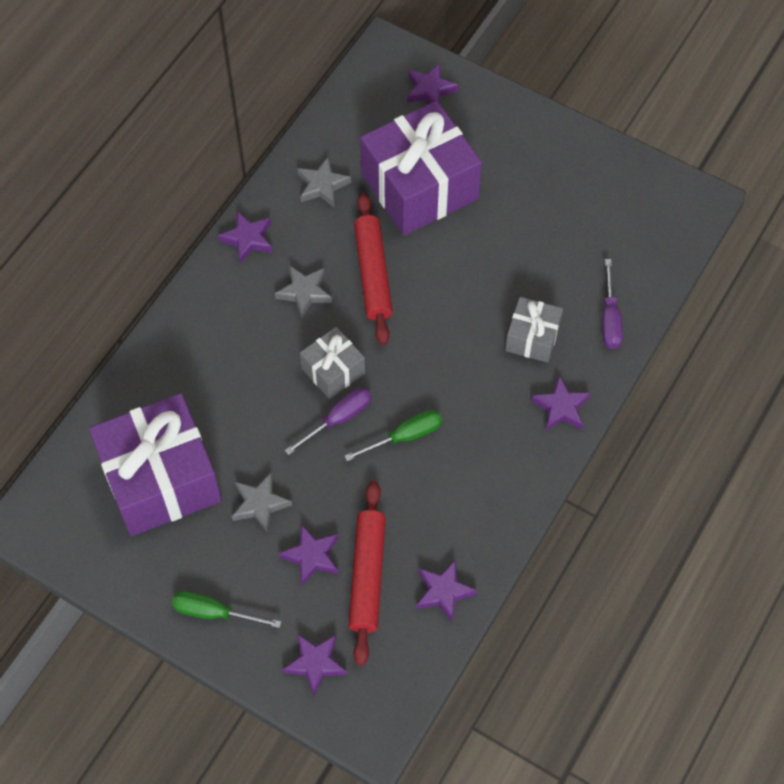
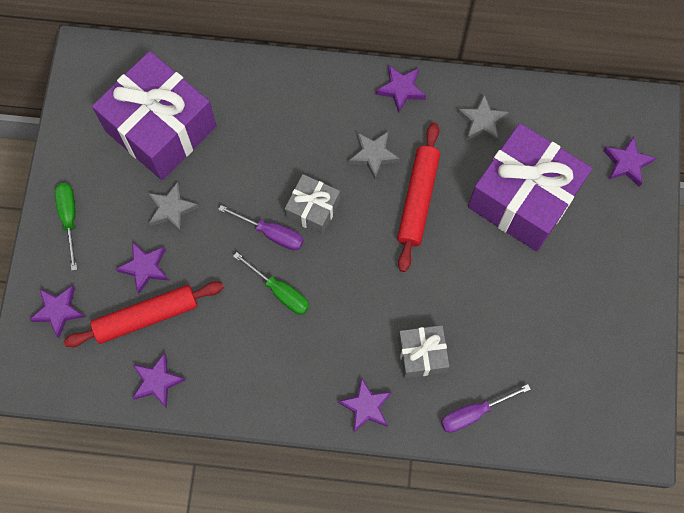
camera: 65 degrees right, 10 degrees up
(373, 274) = (418, 200): red rolling pin -> red rolling pin turned 45 degrees counterclockwise

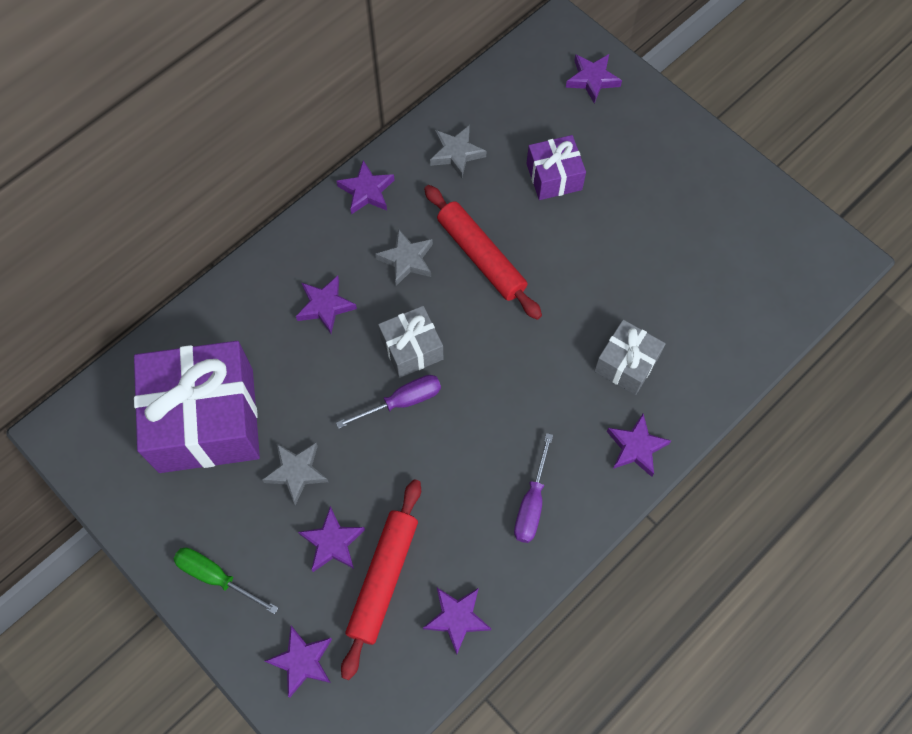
camera: 50 degrees left, 5 degrees down
(280, 291) = (465, 437): green screwdriver -> none
(296, 133) = (325, 306): none -> purple star
(473, 413) = (713, 363): purple screwdriver -> purple screwdriver (532, 503)
(523, 198) = (554, 176): purple gift -> purple gift, size x0.50

